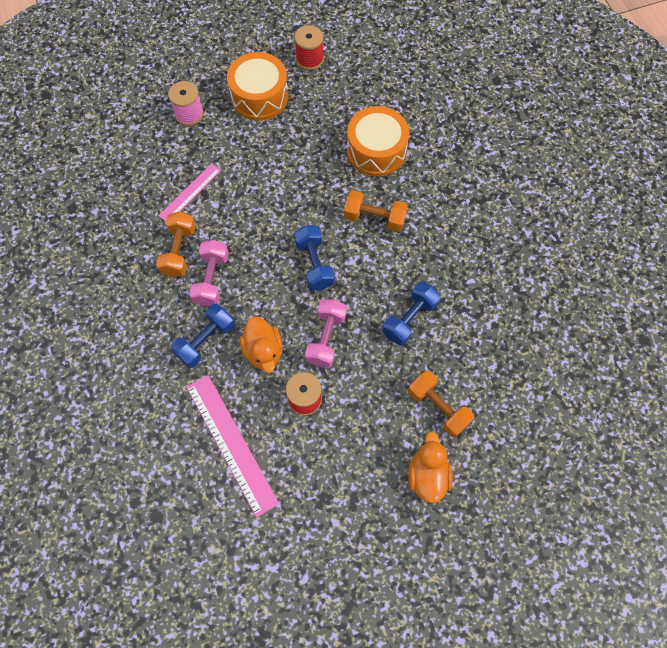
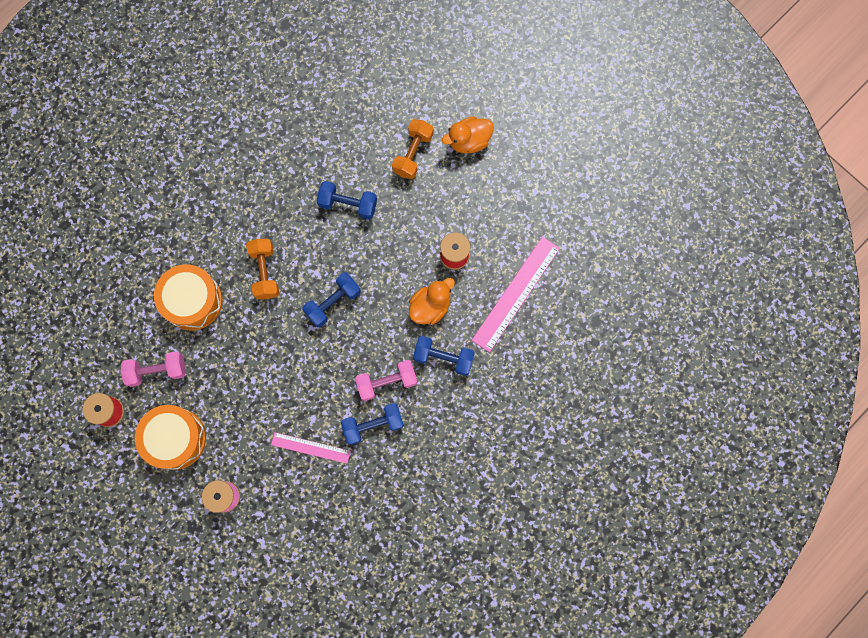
camera: 115 degrees left, 10 degrees up
(179, 251) = (373, 425): orange dumbbell -> blue dumbbell
(326, 338) = (395, 262): pink dumbbell -> pink dumbbell (157, 371)

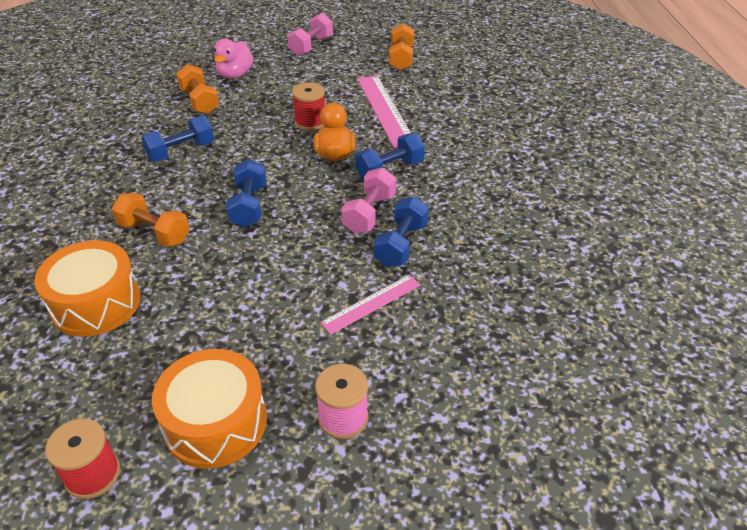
camera: 50 degrees left, 35 degrees down
(157, 371) = (118, 385): pink dumbbell -> pink dumbbell (311, 46)
(469, 141) = (235, 75): orange duck -> pink duck
(605, 243) = (401, 59): none -> orange dumbbell

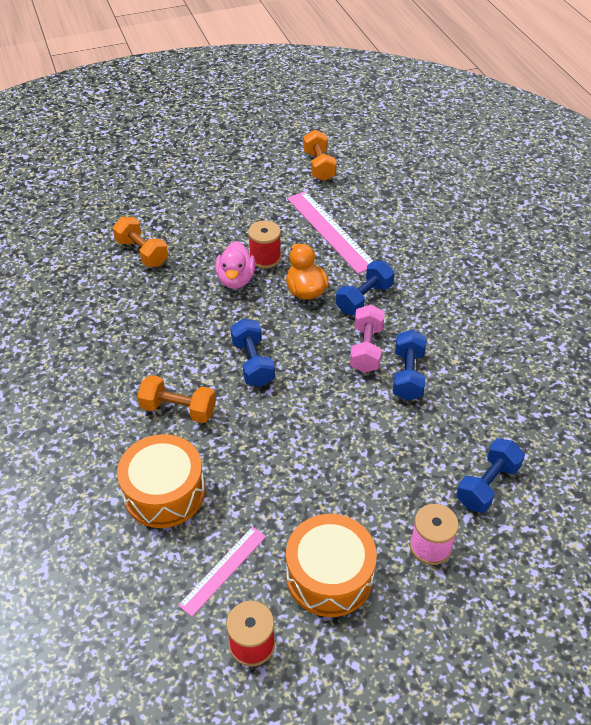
camera: 15 degrees left, 5 degrees up
(181, 152) = (155, 315): blue dumbbell -> blue dumbbell (487, 485)
(235, 75) = (161, 213): pink duck -> pink duck (236, 279)
(311, 46) = (221, 164): pink dumbbell -> none
(371, 303) = (408, 438): pink ruler -> pink ruler (223, 570)

